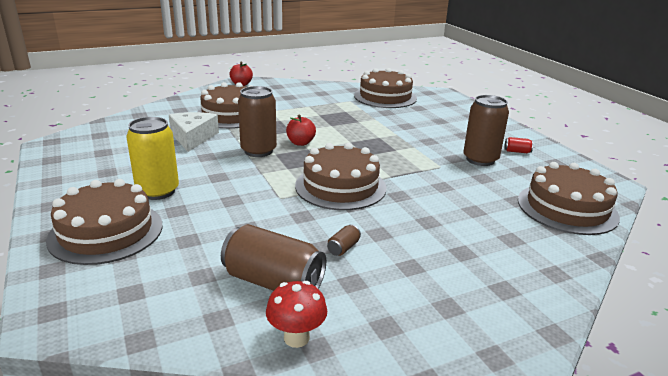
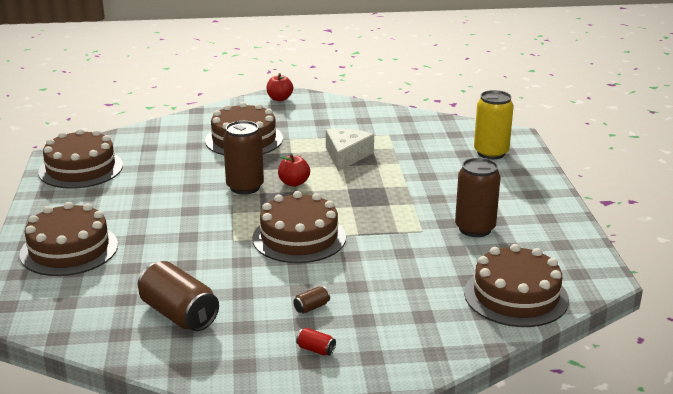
camera: 20 degrees right, 0 degrees up
(158, 191) = (128, 218): yellow can -> yellow can (491, 153)
(193, 137) = (190, 163): white cheese -> white cheese (346, 155)
(296, 338) = (169, 359): red mushroom -> none
(343, 248) = (257, 297): brown can -> brown can (311, 307)
(385, 97) = (435, 133): brown cake -> brown cake (81, 169)
(517, 151) = (528, 225): red can -> red can (316, 350)

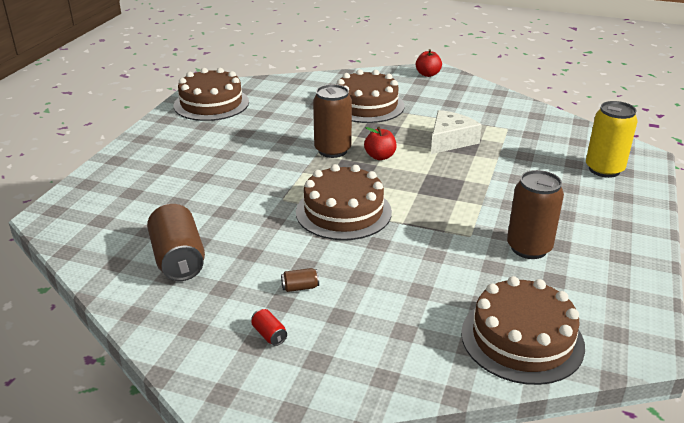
camera: 25 degrees right, 5 degrees up
(69, 249) = (143, 173): brown cake -> none

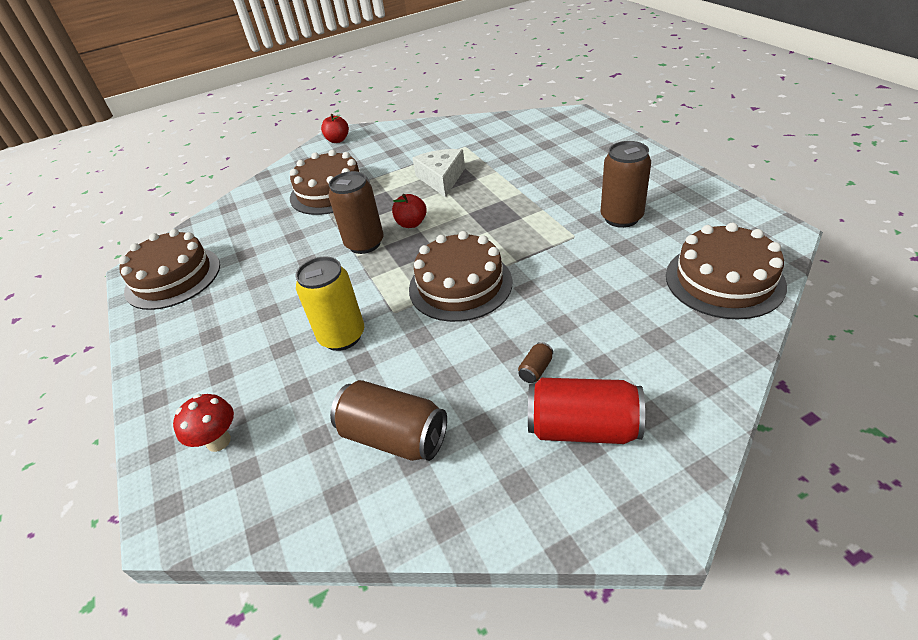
camera: 40 degrees left, 10 degrees up
(110, 199) = (218, 441): none -> red mushroom
(269, 335) = (582, 428): red can -> red can, size x2.39
(604, 169) = (570, 137): yellow can -> yellow can (342, 336)

